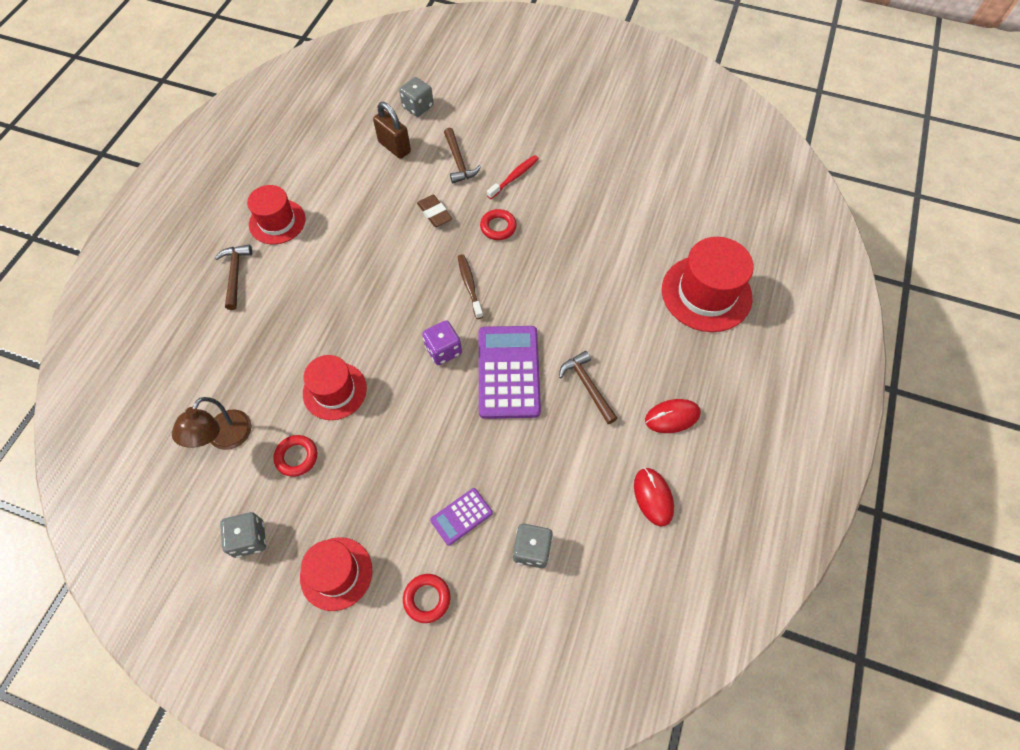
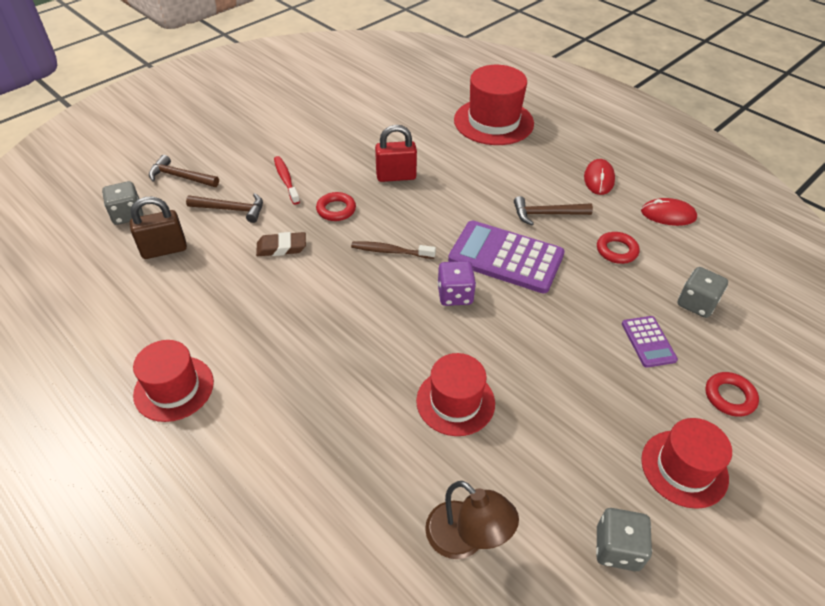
camera: 65 degrees left, 15 degrees down
(235, 275) = (221, 458): brown hammer -> brown hammer (181, 177)
(296, 457) = (525, 465): red ring -> red ring (616, 251)
(567, 249) = (396, 176): none -> red padlock

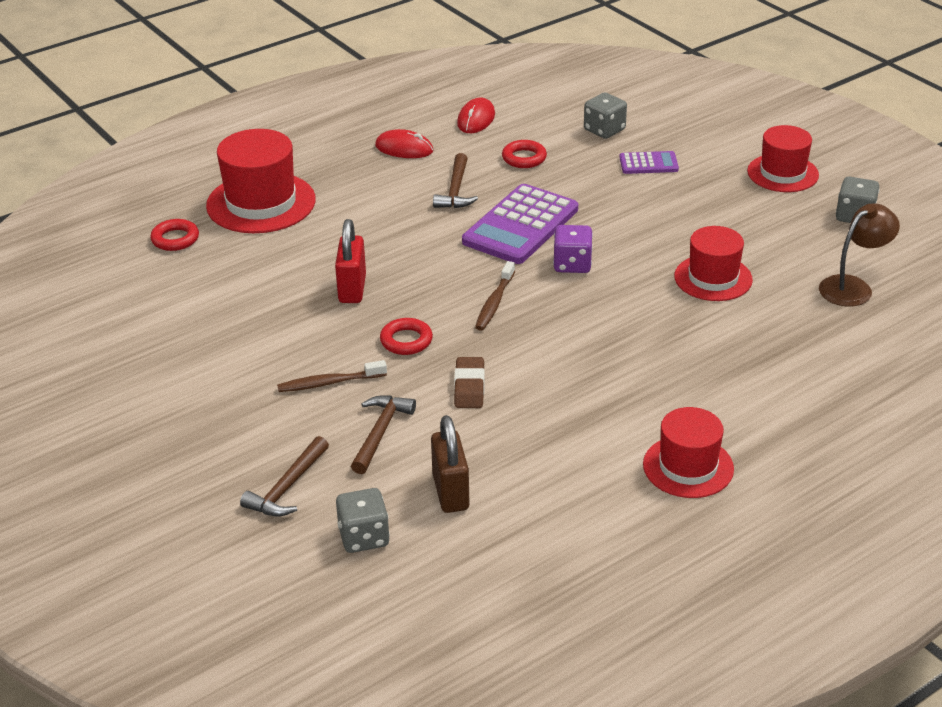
camera: 80 degrees left, 10 degrees down
(286, 180) = (329, 383): red toothbrush -> brown toothbrush
(729, 397) = (712, 138): red ring -> red ring (175, 239)

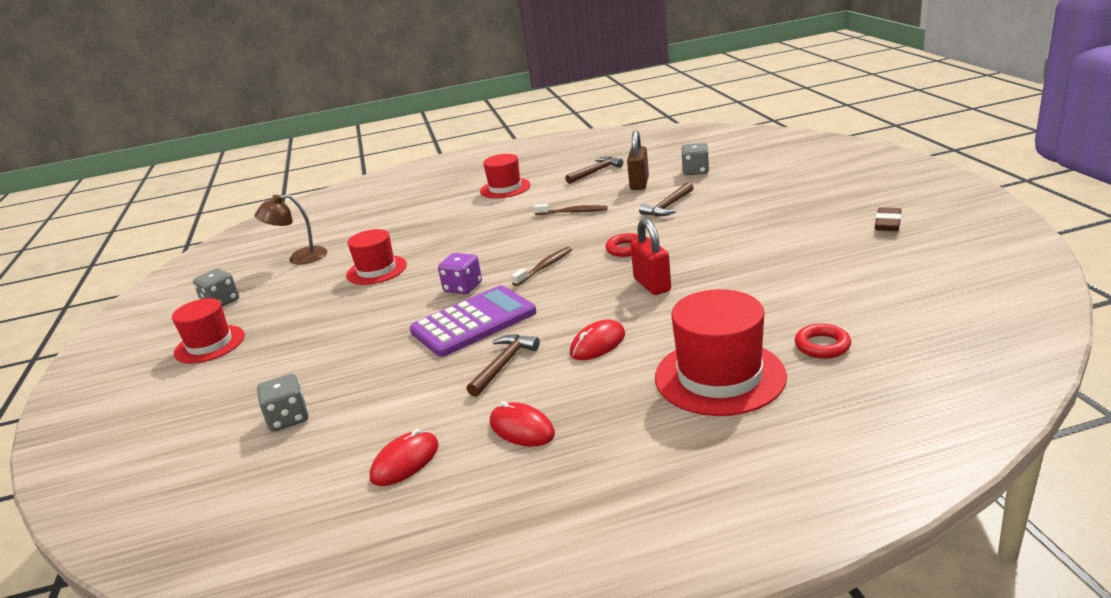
camera: 155 degrees left, 10 degrees down
(288, 487) = (734, 188): brown hammer -> brown hammer (595, 172)
(329, 383) = (693, 230): brown toothbrush -> brown toothbrush (573, 212)
(352, 289) = (652, 285): red padlock -> red padlock turned 45 degrees counterclockwise
(379, 218) = (598, 344): none -> red mouse
(469, 387) = (598, 223): brown eraser -> brown eraser (888, 223)
(524, 158) = (404, 394): red ring -> none
(648, 163) = (299, 369): purple calculator -> none

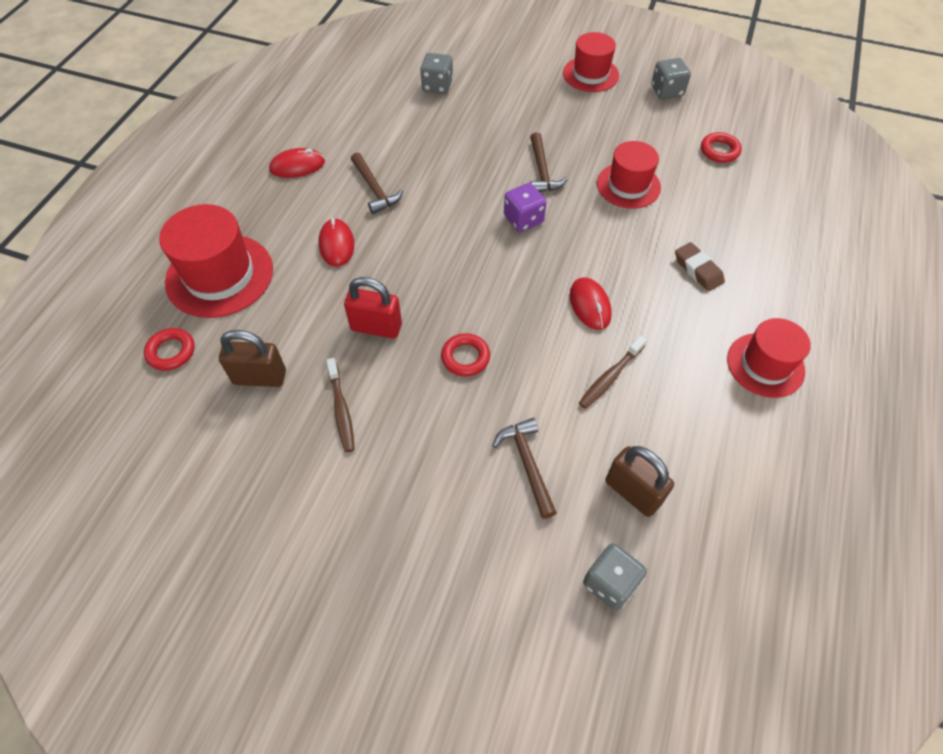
camera: 120 degrees right, 30 degrees up
(299, 258) = (719, 151): brown lamp -> red ring
(405, 461) = (331, 114): red mouse -> red mouse (590, 305)
(473, 322) = (454, 201): purple calculator -> none
(544, 267) = (499, 284): brown toothbrush -> brown toothbrush (341, 410)
(595, 172) = (731, 481): brown hammer -> brown hammer (542, 171)
(768, 299) = (260, 377): none -> brown padlock
(888, 223) = (242, 606): brown eraser -> brown eraser (698, 270)

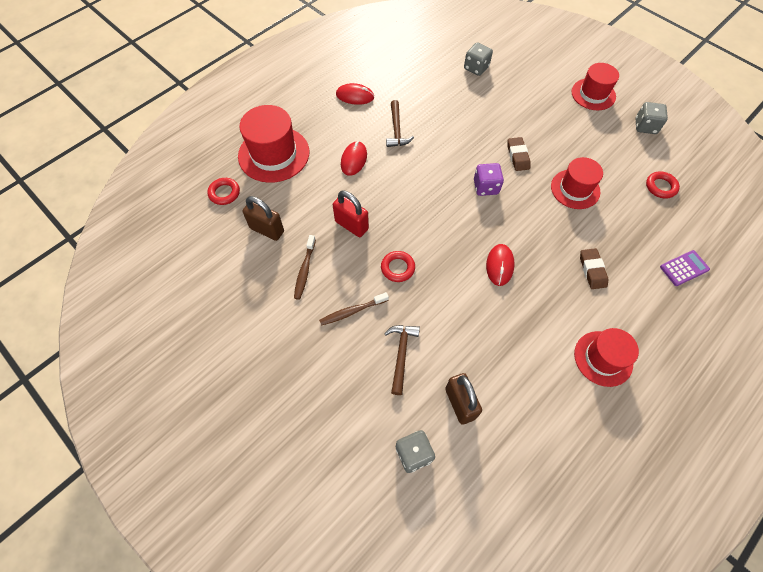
camera: 25 degrees right, 5 degrees up
(542, 171) = (517, 156): brown hammer -> brown eraser
(610, 377) = (487, 320): brown toothbrush -> brown toothbrush (352, 311)
(793, 230) = (684, 268): none -> purple calculator

